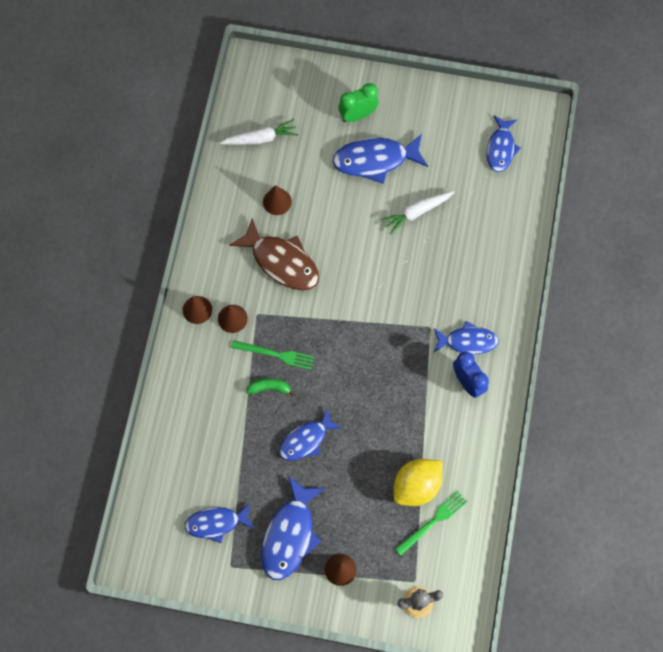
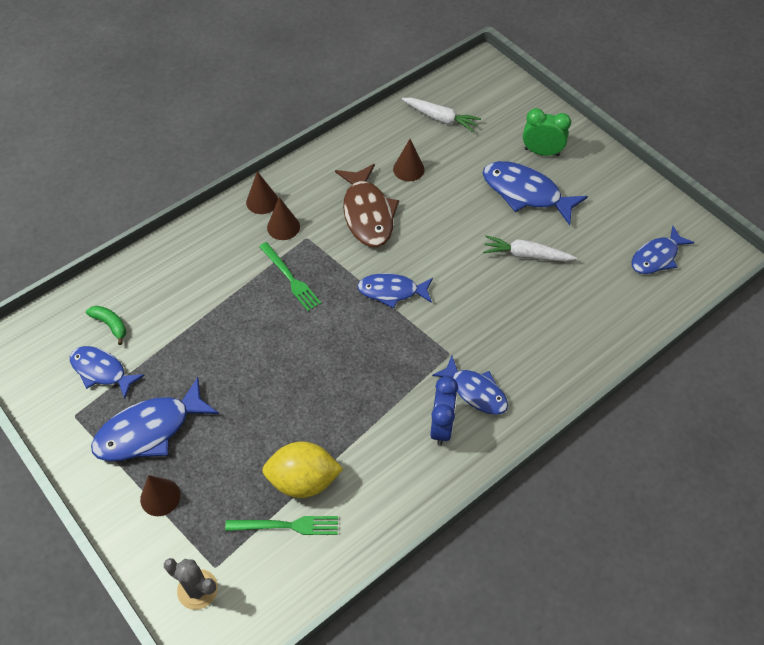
camera: 40 degrees right, 15 degrees down
(269, 388) = (258, 299): green banana -> green banana (110, 325)
(306, 440) = (245, 363): blue fish -> blue fish (392, 291)

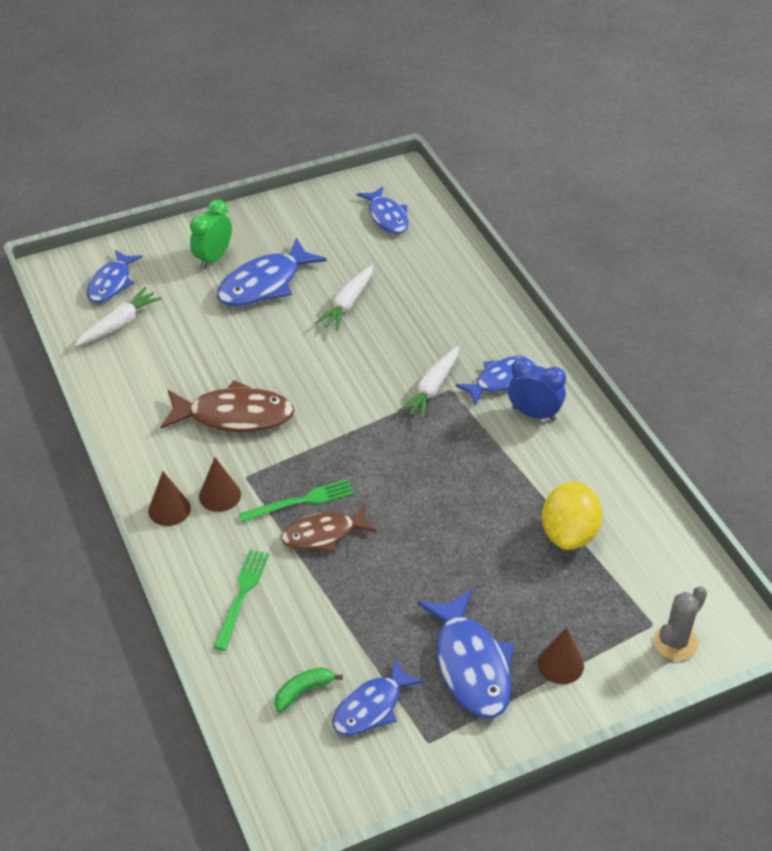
camera: 75 degrees left, 10 degrees down
(260, 301) = (323, 534): none -> brown fish
(287, 525) = (618, 556): green fork -> green fork (242, 595)
(392, 291) = (353, 417): blue fish -> blue fish (111, 283)
(408, 169) = (184, 367): brown cone -> none
(445, 340) = (432, 389): none -> white carrot

